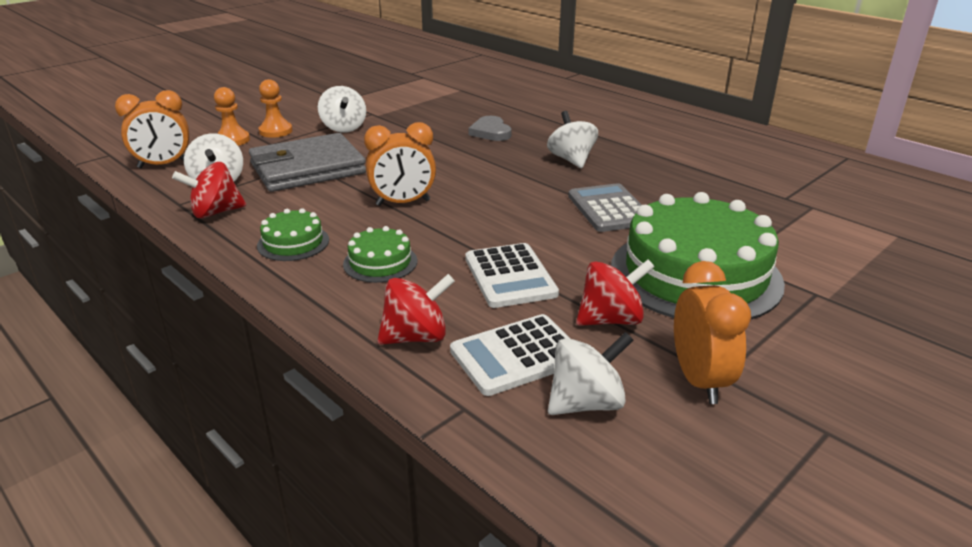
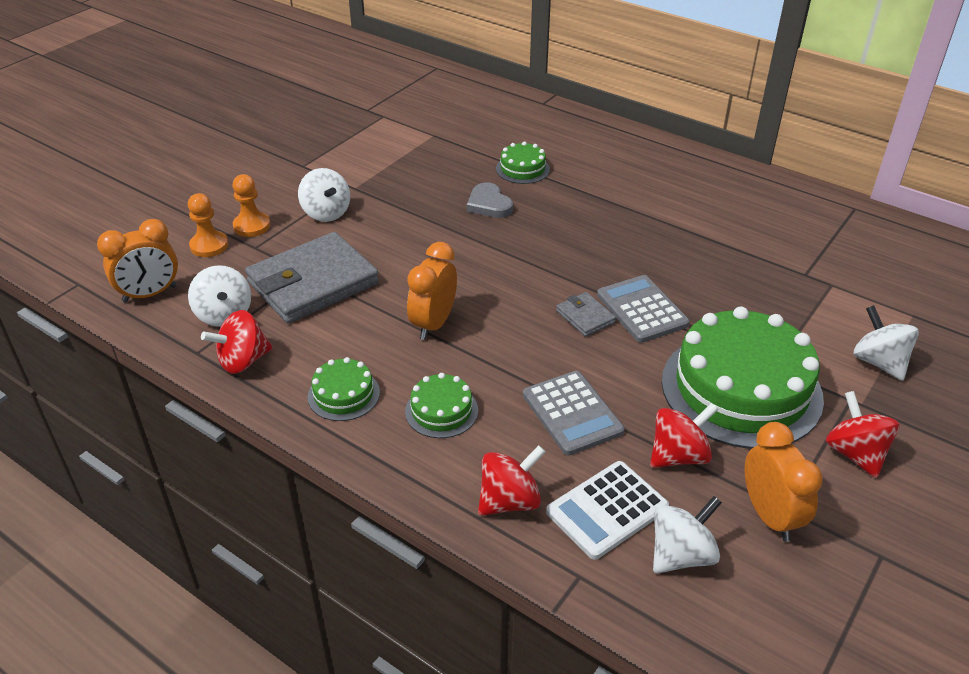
camera: 10 degrees left, 10 degrees up
(403, 203) = (433, 324): orange clock -> orange clock turned 135 degrees clockwise
(510, 276) = (572, 413): white calculator -> grey calculator
(531, 113) = (522, 169): none -> green cake
(551, 209) = (585, 317): none -> grey wallet
(571, 160) = (585, 240): white spinning top -> white spinning top (878, 362)
(812, 337) = (854, 453): none -> red spinning top

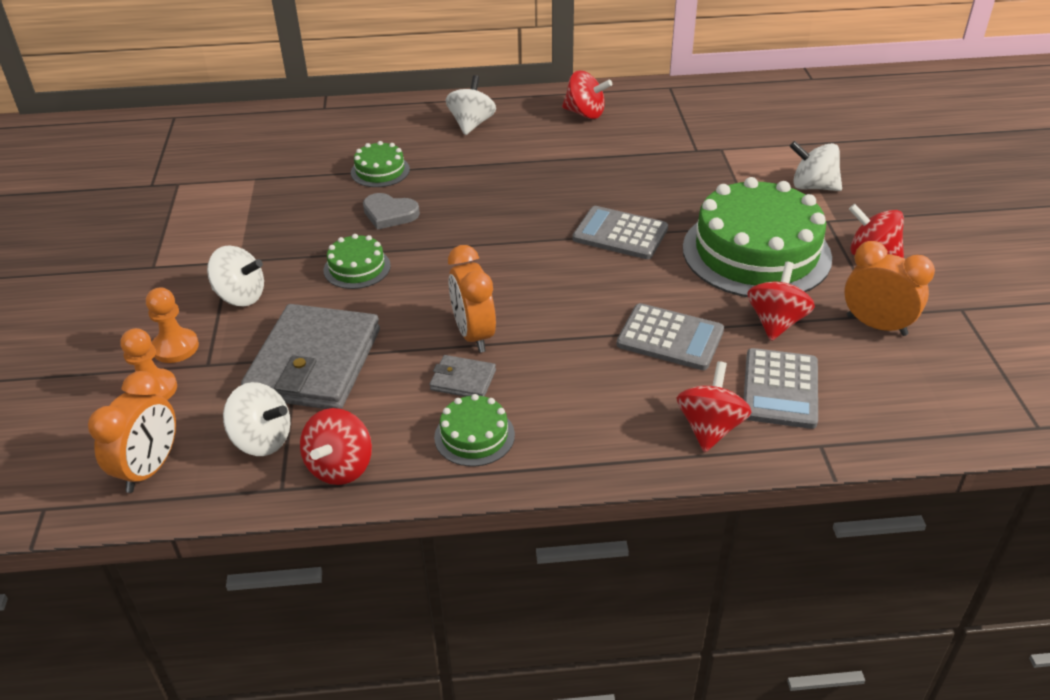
camera: 40 degrees left, 0 degrees up
(441, 411) = (572, 397): green cake -> green cake (357, 268)
(585, 317) = (586, 262): grey wallet -> grey wallet (463, 380)
(607, 510) = (780, 389): white calculator -> grey calculator
(681, 555) = (860, 386): white spinning top -> white spinning top (471, 124)
(743, 197) = (585, 113): none -> red spinning top

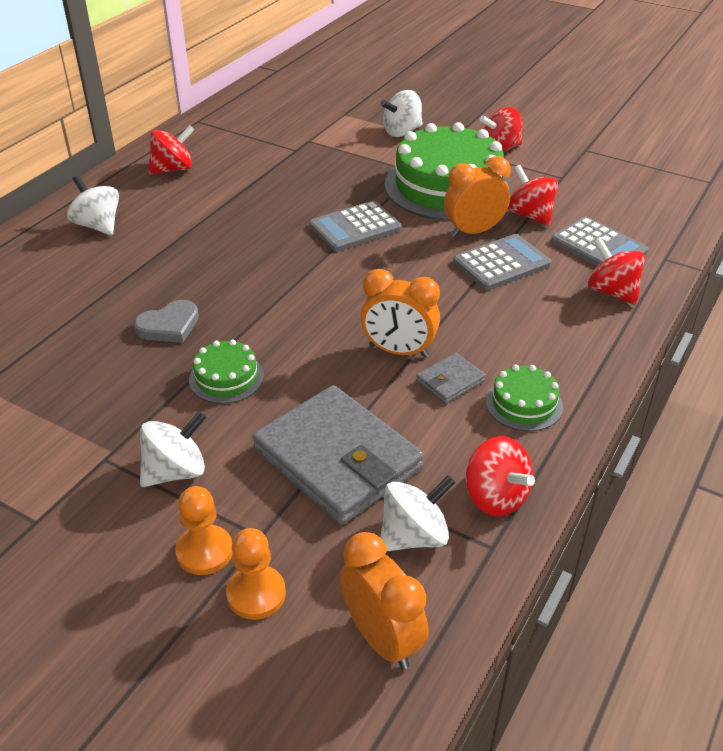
camera: 55 degrees left, 0 degrees up
(380, 171) = (92, 303): green cake -> none
(876, 325) = (571, 183): orange clock -> orange clock (474, 232)

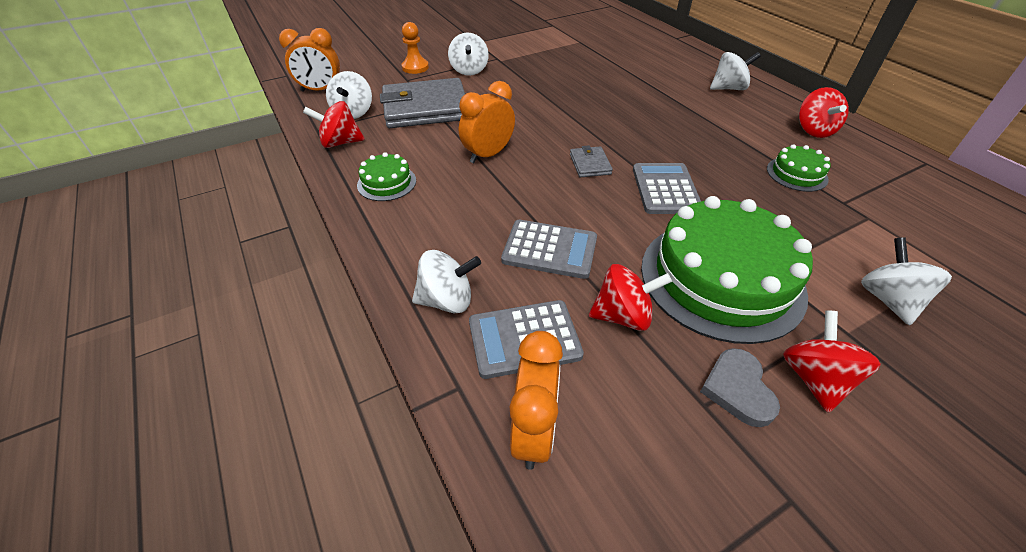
camera: 120 degrees right, 5 degrees up
(169, 326) = (589, 89): grey heart -> grey heart (738, 389)
(226, 378) = (524, 95): green cake -> green cake (796, 174)
(256, 594) = (379, 72): orange pawn -> none
(450, 381) = (439, 163): grey wallet -> grey wallet (590, 164)
(474, 232) = (615, 256): orange clock -> orange clock (533, 432)
(501, 263) = (549, 249): grey calculator -> grey calculator turned 75 degrees counterclockwise
(612, 292) = (447, 300): red spinning top -> white spinning top

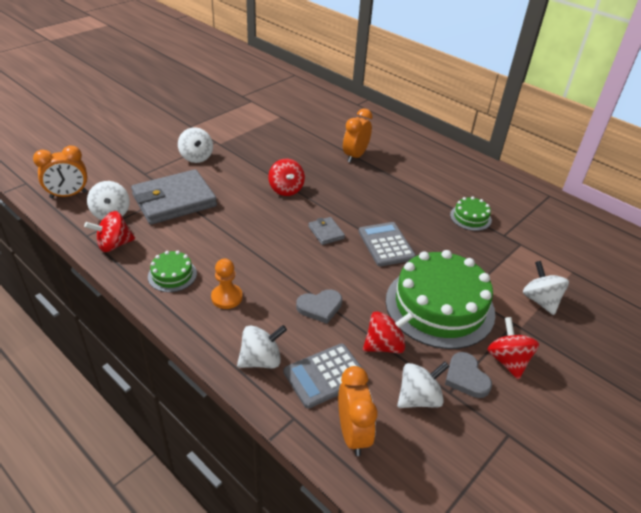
camera: 20 degrees left, 5 degrees down
(415, 67) = (146, 160): orange pawn -> orange pawn (227, 297)
(488, 155) = (245, 236): orange clock -> orange clock (355, 156)
(549, 249) = (320, 307): grey calculator -> grey heart
(728, 88) = (408, 149): white spinning top -> white spinning top (418, 398)
(814, 130) = (475, 179): red spinning top -> red spinning top (286, 189)

